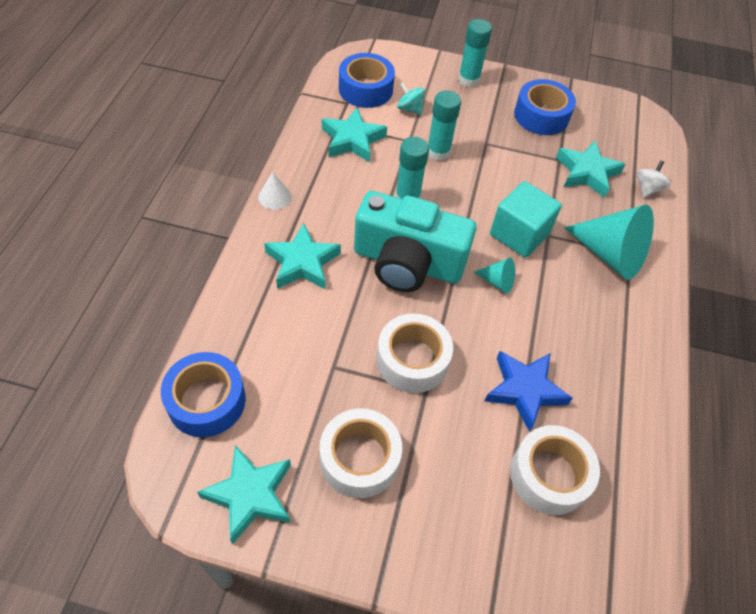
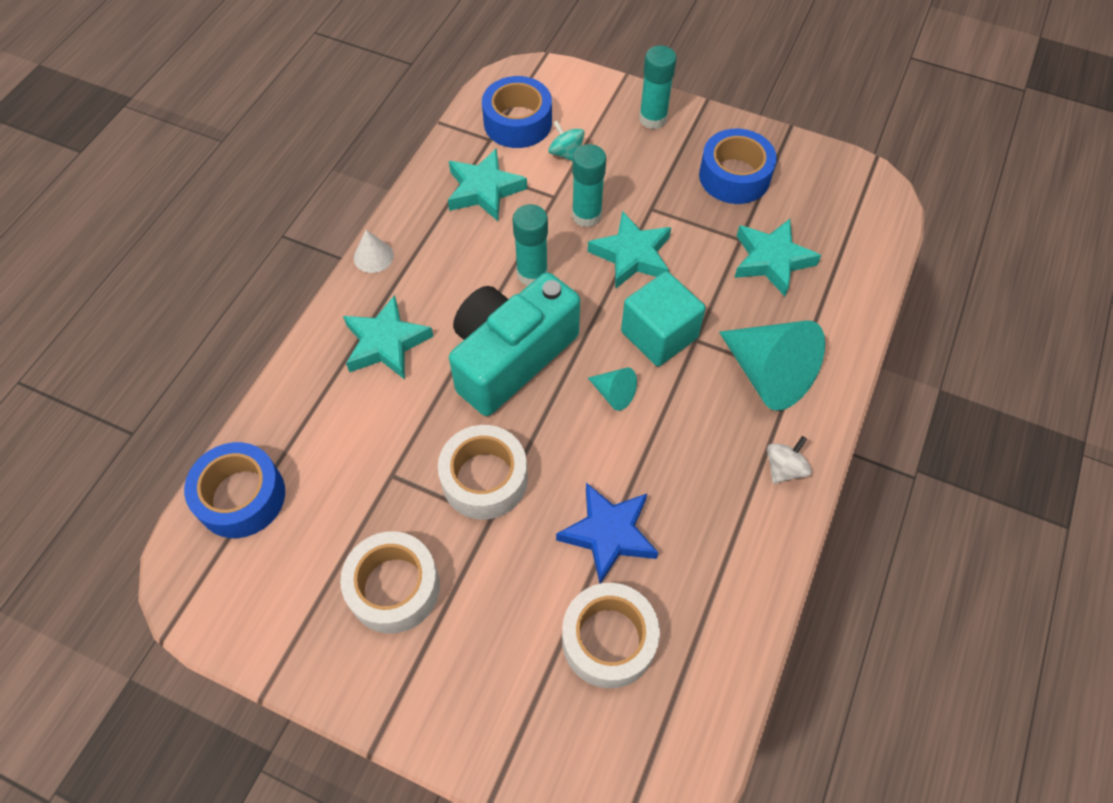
camera: 15 degrees right, 5 degrees up
(250, 495) = (264, 611): turquoise star -> turquoise star (632, 255)
(407, 263) = (510, 357): turquoise camera -> turquoise camera turned 105 degrees clockwise
(647, 188) = (846, 290): white spinning top -> white spinning top (784, 468)

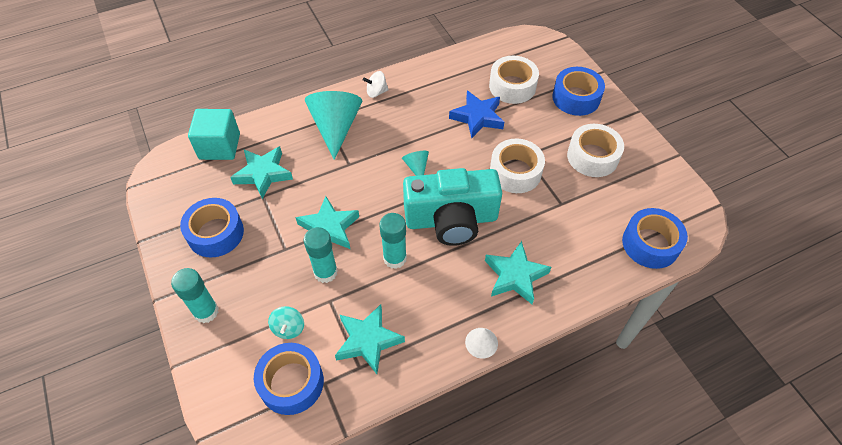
camera: 140 degrees left, 5 degrees down
(492, 697) = (576, 98): none -> blue tape
(659, 335) = (364, 178): turquoise cube -> turquoise cube (219, 146)

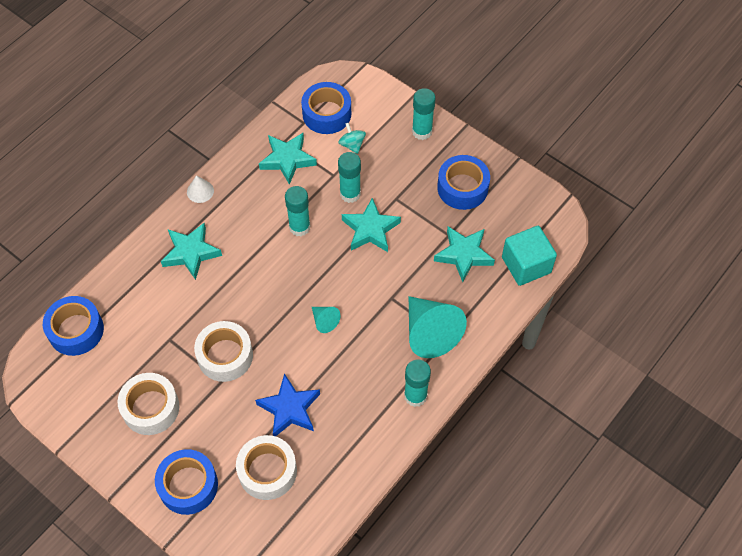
camera: 155 degrees right, 5 degrees up
(376, 92) = (415, 396): white spinning top -> turquoise glue stick
(451, 219) = (267, 281): turquoise camera -> none

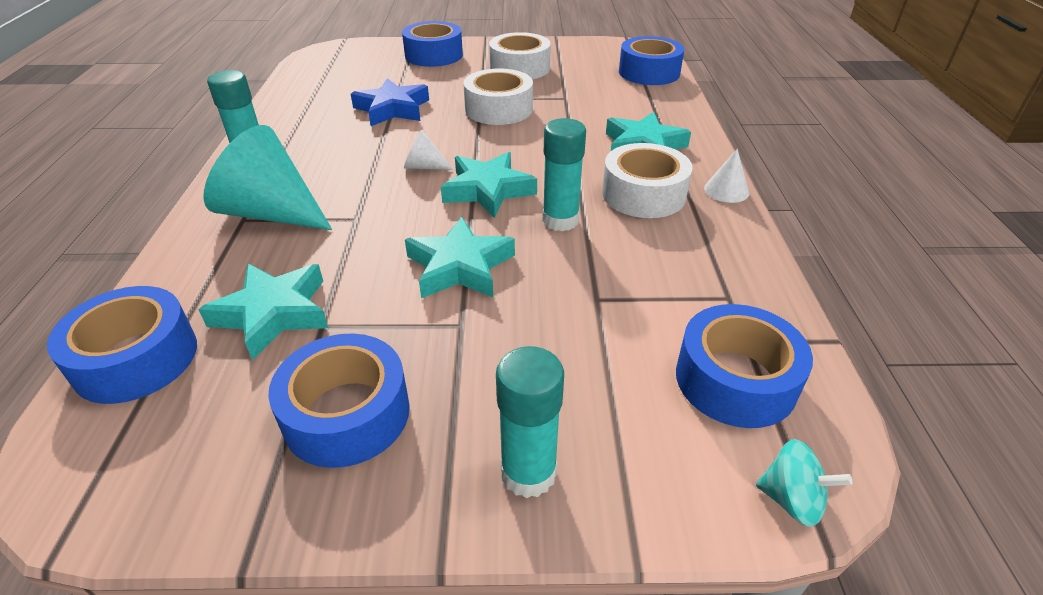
camera: 140 degrees right, 20 degrees down
(267, 471) = (373, 79): white tape -> white tape (643, 194)
(287, 160) = (686, 278): turquoise star -> turquoise star (488, 190)
(324, 321) = (423, 166): turquoise cone -> white cone
(350, 194) = (541, 290): turquoise glue stick -> none
(352, 145) = (626, 358): turquoise spinning top -> turquoise spinning top (791, 500)
(526, 265) = (136, 358): turquoise cube -> blue tape

